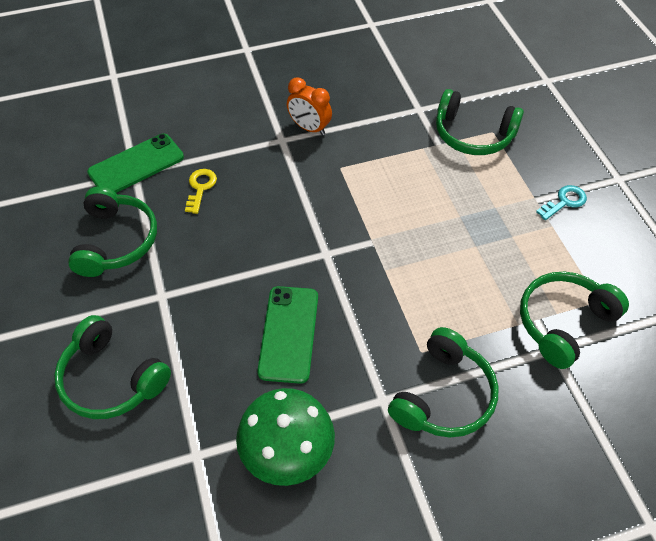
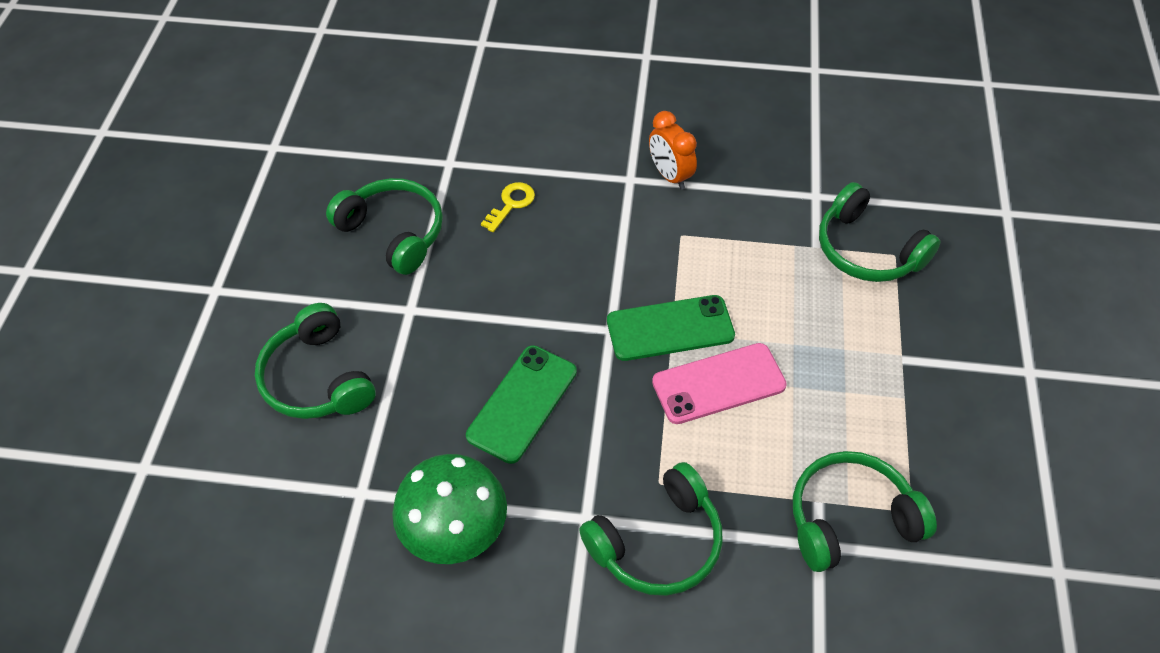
camera: 25 degrees right, 0 degrees up
(116, 241) = (394, 232): green headphones -> green headphones turned 75 degrees counterclockwise
(136, 165) = (456, 154): green phone -> green phone (670, 328)
(424, 263) = (718, 384): none -> pink phone
(564, 202) = (938, 374): turquoise key -> none

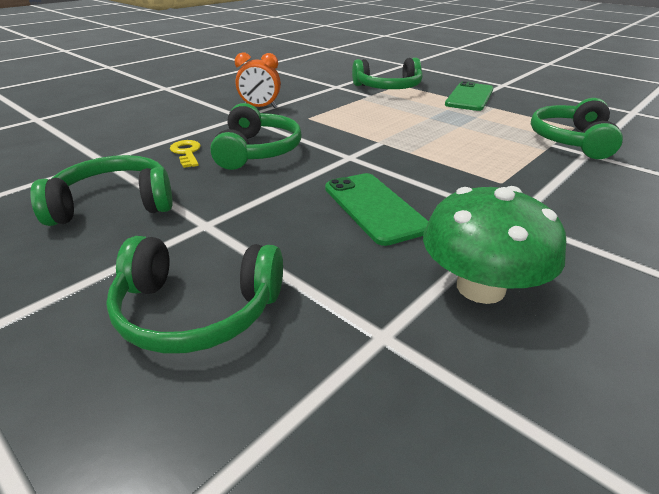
camera: 55 degrees left, 20 degrees down
(657, 542) = (556, 199): green headphones -> green headphones (257, 151)
(670, 328) = (374, 141): green phone -> green phone (469, 97)
(718, 384) = (435, 142): pink phone -> none

